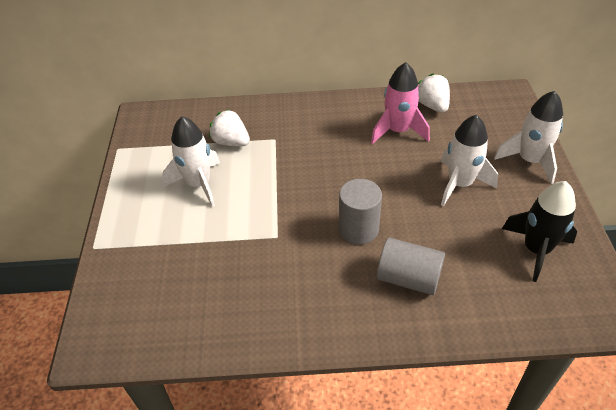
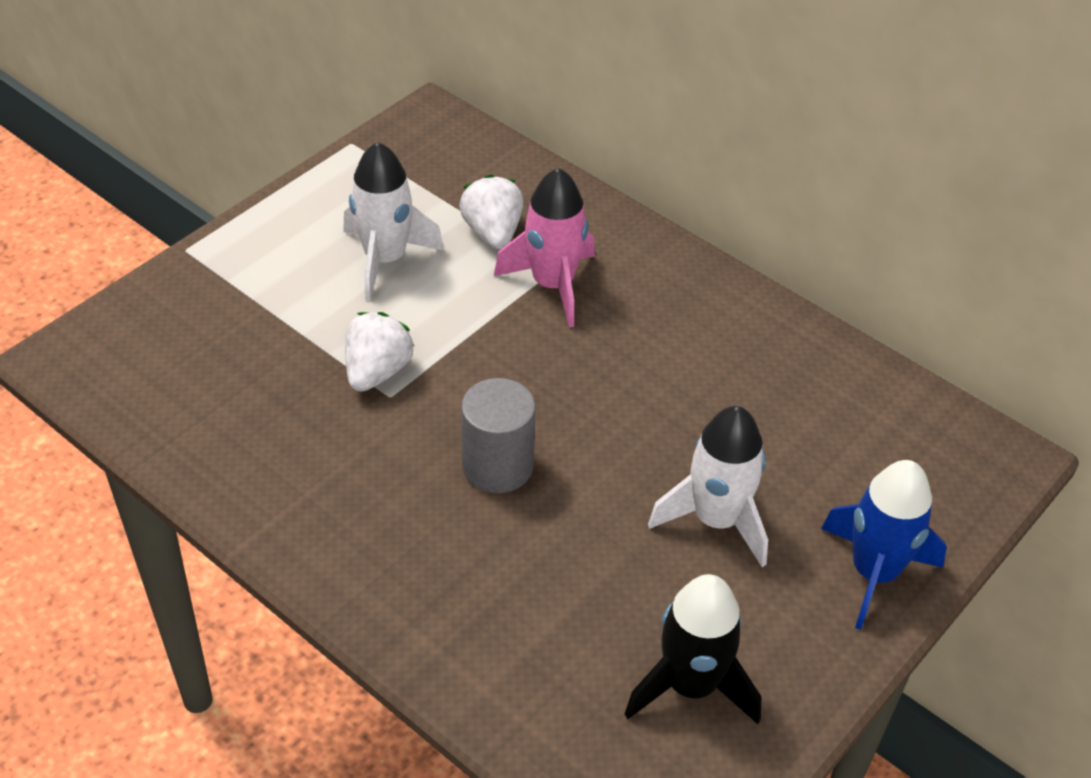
camera: 40 degrees right, 0 degrees up
(398, 131) = (737, 382): pink rocket -> pink rocket (553, 284)
(408, 278) = (473, 573): grey cylinder -> none
(432, 105) = (845, 384): white strawberry -> white strawberry (377, 371)
(529, 160) = (874, 572): white rocket -> blue rocket

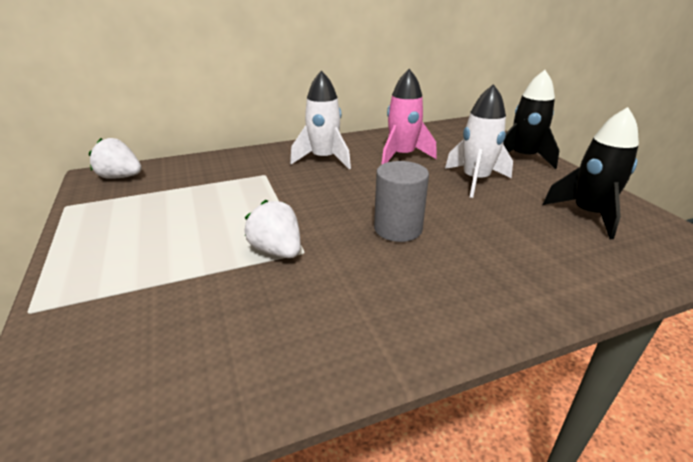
camera: 60 degrees left, 15 degrees down
(385, 259) = (183, 221): white rocket -> white rocket (324, 159)
(493, 232) = (214, 182): white strawberry -> white strawberry (120, 177)
(553, 284) = (276, 177): pink rocket -> pink rocket (402, 156)
(874, 572) = (523, 157): blue rocket -> black rocket

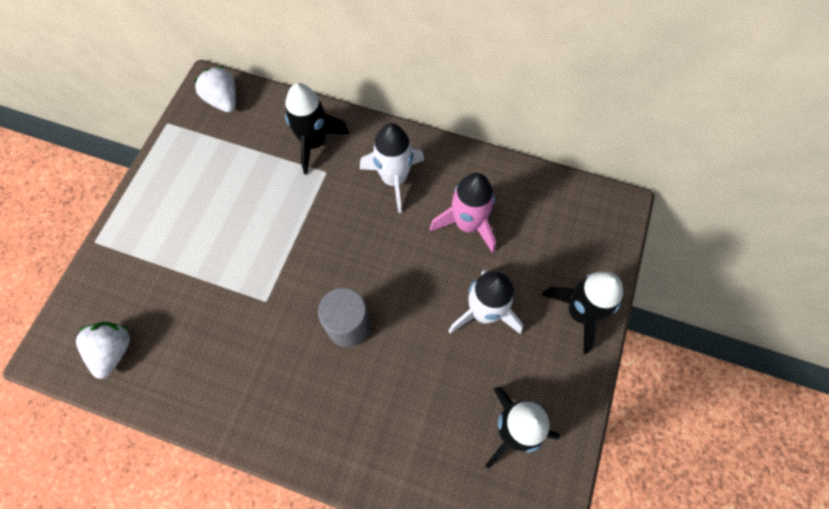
camera: 40 degrees right, 35 degrees up
(236, 167) = (314, 143): none -> black rocket
(277, 251) = (251, 286): white strawberry -> white strawberry (114, 351)

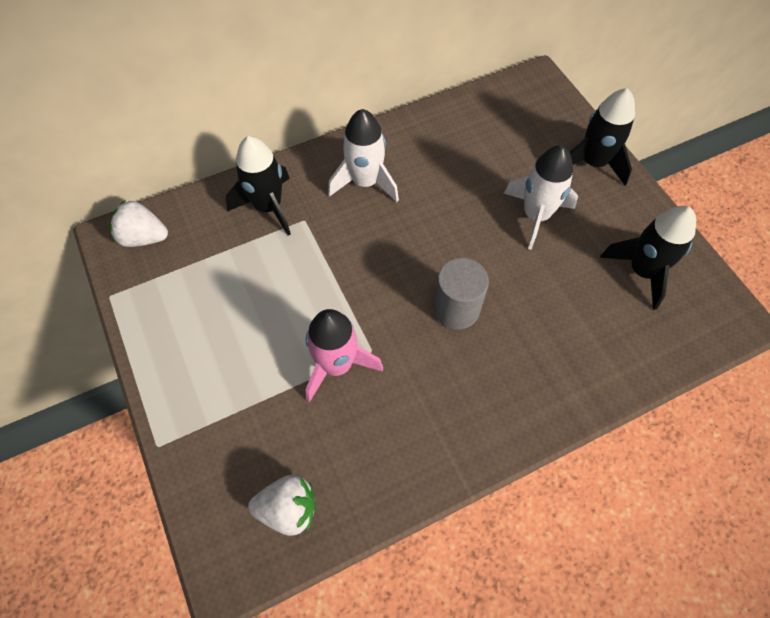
camera: 45 degrees left, 5 degrees down
(114, 351) = (288, 509): white strawberry -> white strawberry turned 135 degrees clockwise
(467, 224) = (455, 169): pink rocket -> pink rocket (337, 365)

